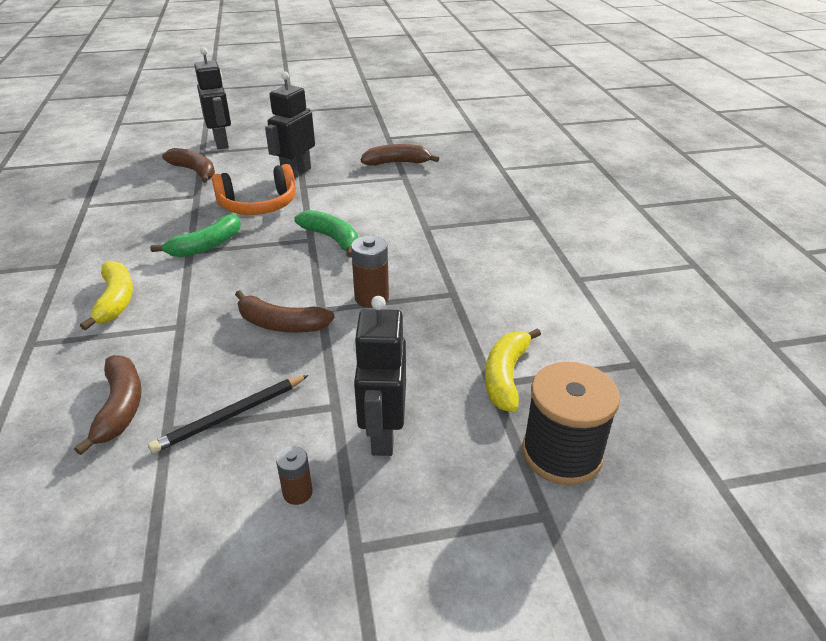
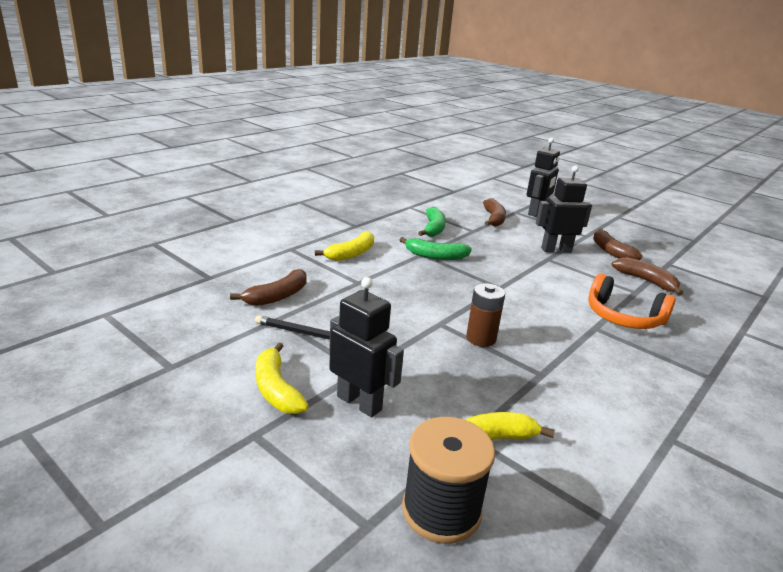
camera: 50 degrees right, 10 degrees down
(258, 205) = (500, 253): orange headphones -> orange headphones (623, 317)
(281, 324) = (406, 315): brown banana -> brown banana (610, 251)
(297, 492) = (276, 389): brown battery -> yellow banana
(332, 239) = (514, 295): green banana -> green banana (433, 228)
(382, 434) = (359, 403): black robot -> black robot turned 75 degrees clockwise

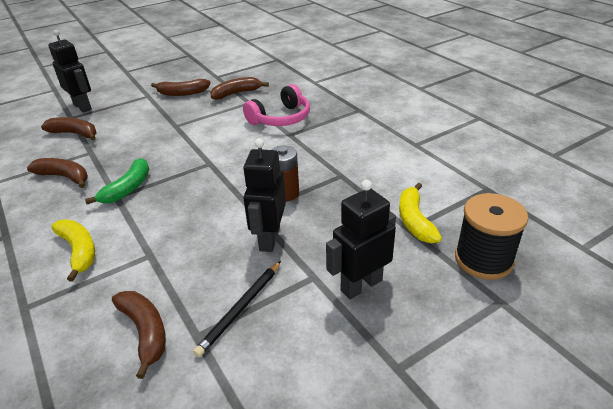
camera: 70 degrees left, 10 degrees up
(276, 389) = (330, 346): yellow banana -> none
(433, 228) = (64, 177): green banana -> brown banana
(556, 250) = (163, 117): black robot -> black robot (269, 238)
(623, 317) = (280, 118): orange headphones -> pink headphones

